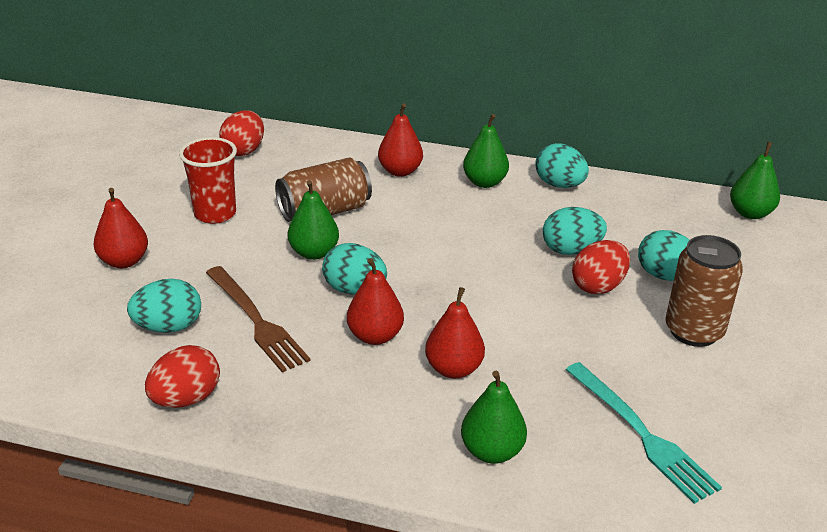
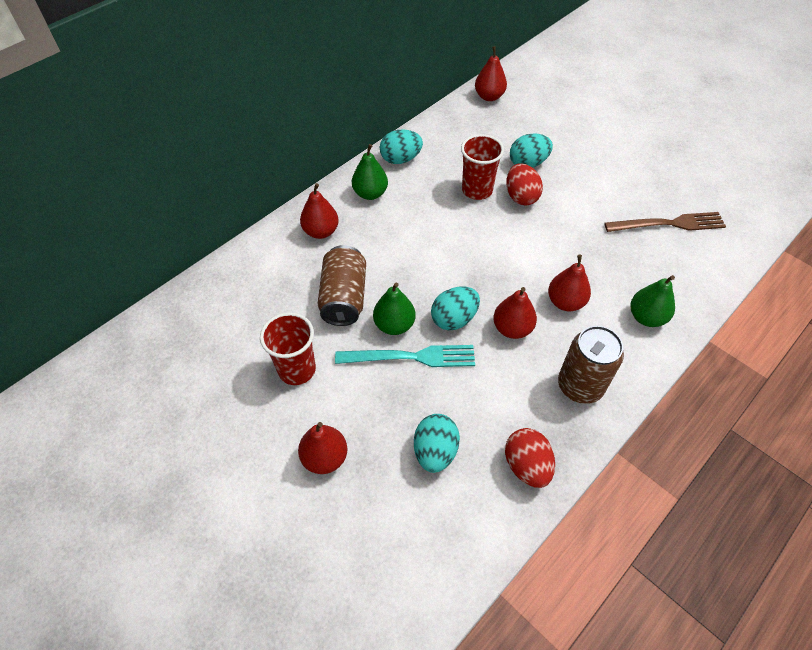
camera: 60 degrees left, 20 degrees up
(244, 151) = (211, 316): red egg -> none
(256, 320) = (457, 391): brown fork -> brown fork (668, 224)
(571, 250) = (477, 190): turquoise egg -> red cup
(641, 433) = (657, 245): turquoise fork -> turquoise fork (410, 357)
(693, 331) = (584, 179): brown can -> brown can (580, 386)
(750, 213) = (489, 96): green pear -> red pear

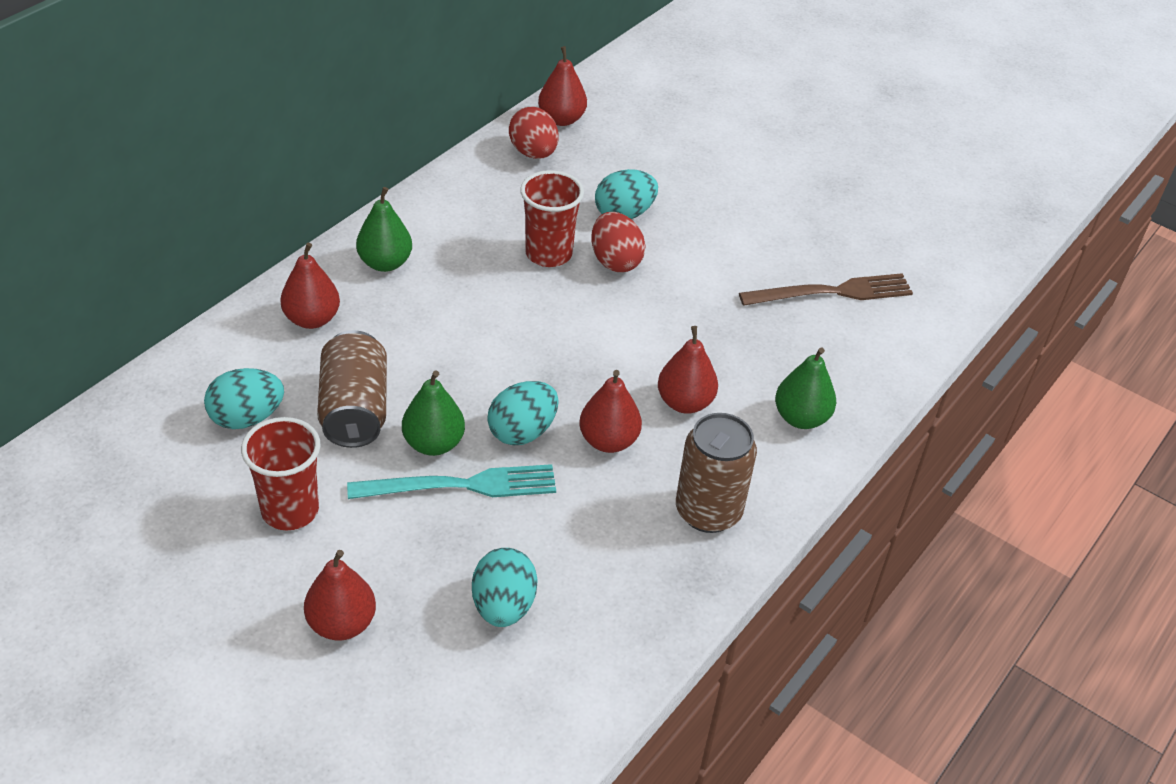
camera: 10 degrees left, 10 degrees down
(400, 159) = (429, 213): turquoise egg -> turquoise egg (247, 418)
(526, 466) = (635, 617): red egg -> red egg (533, 153)

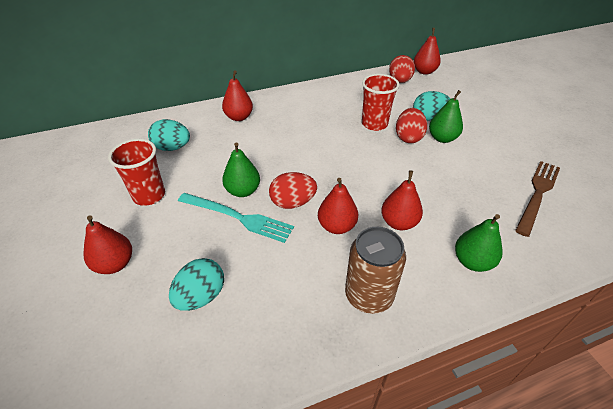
camera: 35 degrees right, 0 degrees up
(355, 410) = (221, 161): brown can -> none
(385, 263) = (291, 105): green pear -> green pear (442, 138)
(522, 432) = (292, 202): turquoise egg -> red egg
(831, 292) = (537, 194): brown fork -> brown fork turned 75 degrees counterclockwise

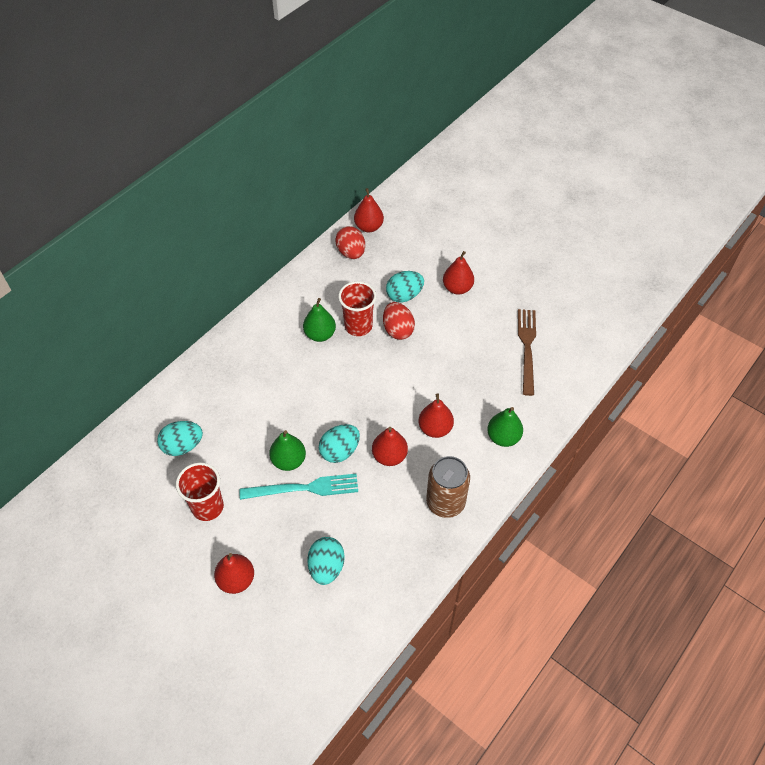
camera: 30 degrees left, 10 degrees up
(239, 117) = (219, 377): red pear -> red pear (457, 288)
(292, 202) = (340, 451): red egg -> turquoise egg
(442, 138) = (428, 317): green pear -> green pear (320, 334)

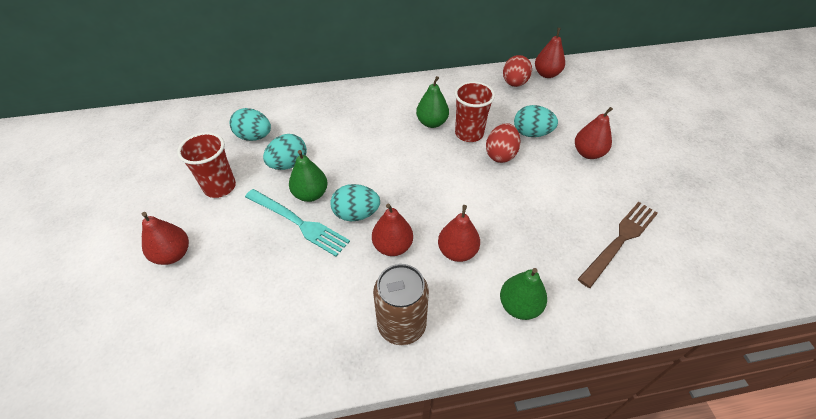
camera: 40 degrees right, 5 degrees down
(326, 567) = (243, 299): turquoise egg -> turquoise egg (288, 164)

